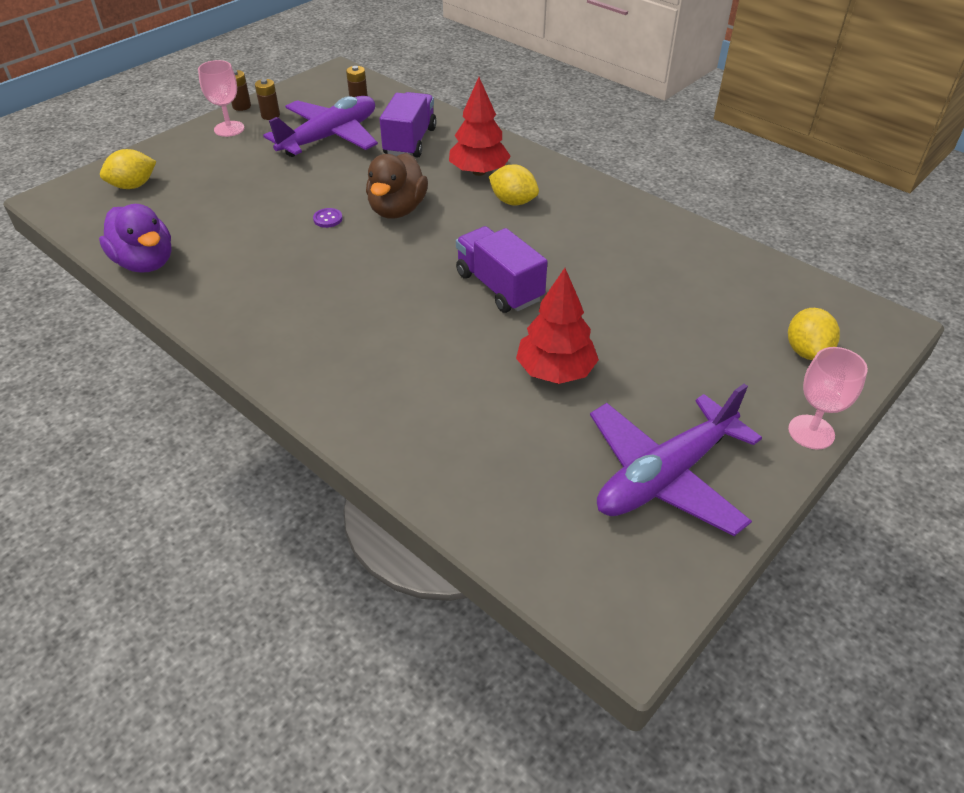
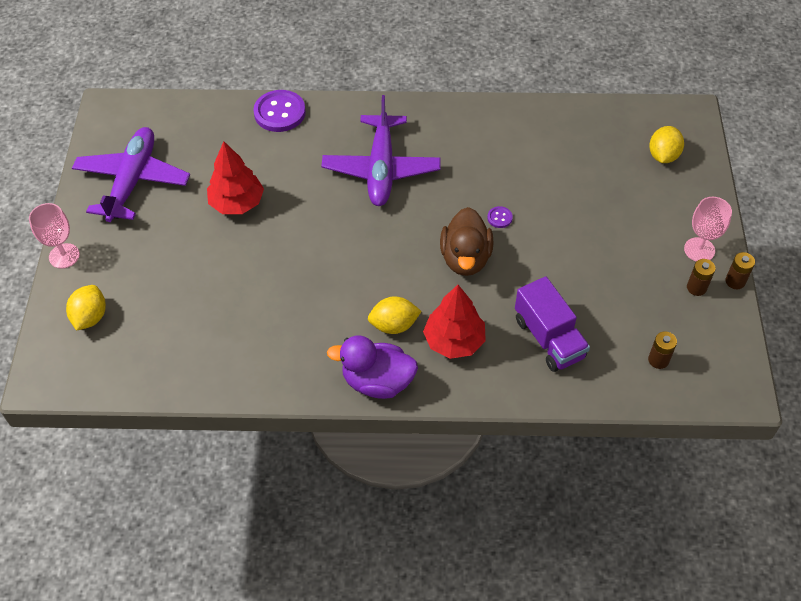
camera: 140 degrees right, 10 degrees up
(145, 263) = (554, 115): purple duck -> purple duck (377, 381)
(330, 137) = (614, 297): purple plane -> purple plane (381, 169)
(397, 210) = (465, 258): brown duck -> brown duck turned 150 degrees counterclockwise
(397, 448) = (279, 112): none -> purple button
(499, 287) = (325, 239): purple truck -> none
(806, 351) = (90, 317): yellow lemon -> yellow lemon turned 45 degrees clockwise

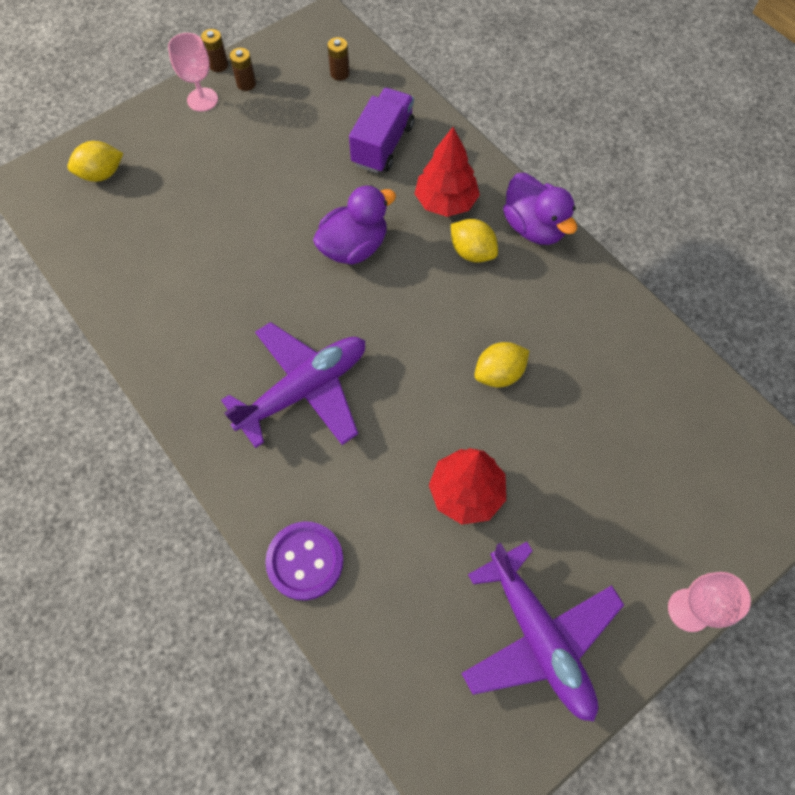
camera: 130 degrees left, 10 degrees up
(90, 317) = (715, 507): yellow lemon -> yellow lemon (499, 374)
(133, 181) = (538, 637): purple plane -> purple plane turned 90 degrees counterclockwise
(465, 258) = (354, 247): brown duck -> purple duck
(499, 218) = (284, 250): purple button -> none

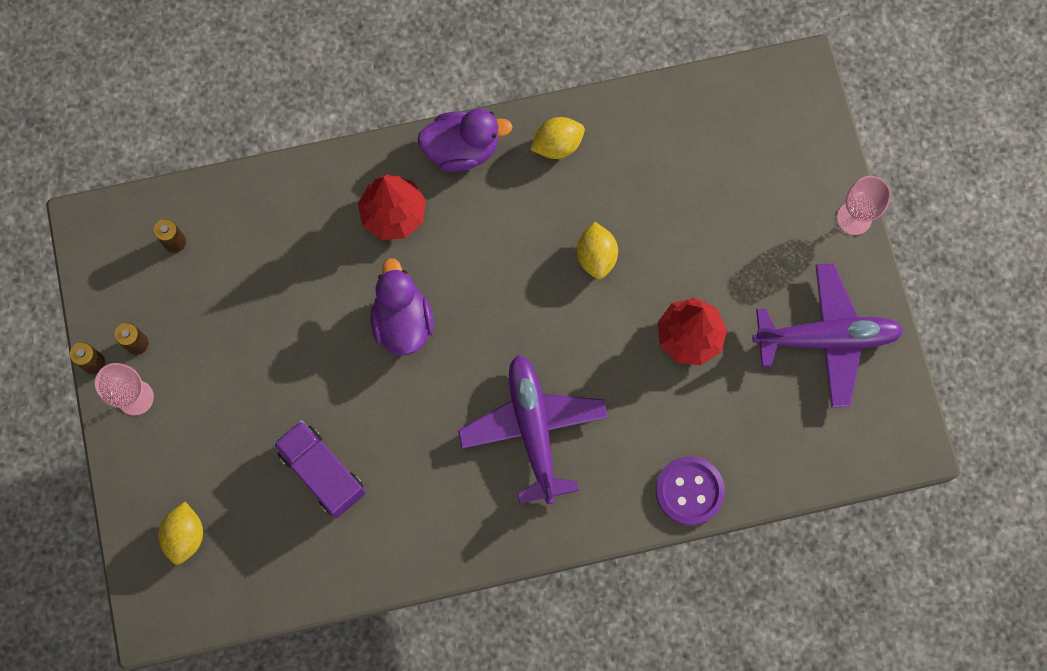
camera: 65 degrees left, 10 degrees up
(383, 145) = (293, 241): purple truck -> purple truck (322, 472)
(472, 252) = (462, 218): yellow lemon -> yellow lemon (557, 145)

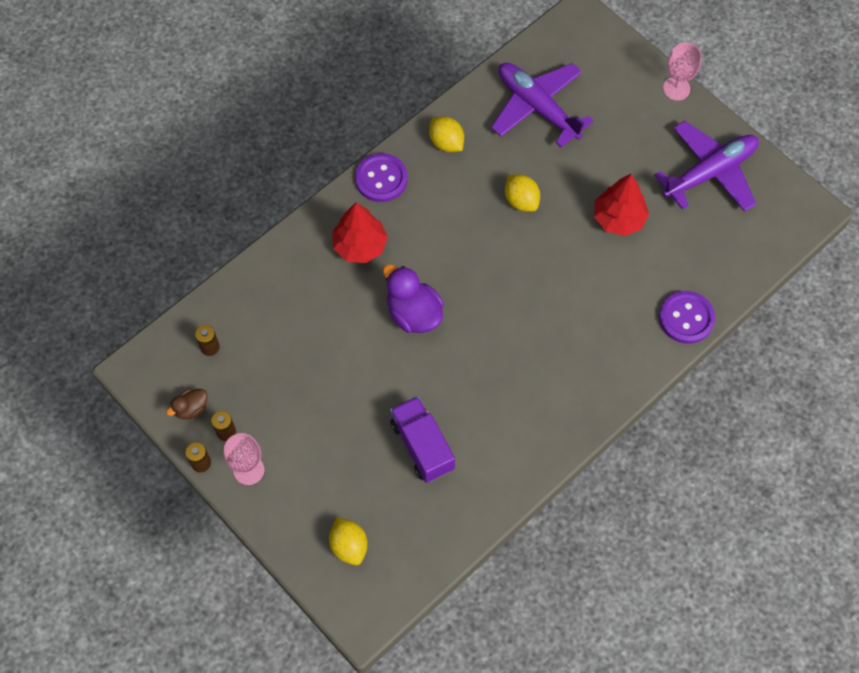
camera: 30 degrees left, 10 degrees down
(118, 299) = (191, 408): none -> brown duck
(322, 472) = (422, 446): purple truck -> purple truck turned 45 degrees clockwise
(462, 149) = (381, 179): purple duck -> purple button
(533, 429) = (553, 335): purple plane -> purple plane (537, 107)
(557, 145) = (446, 143): yellow lemon -> yellow lemon turned 75 degrees counterclockwise

